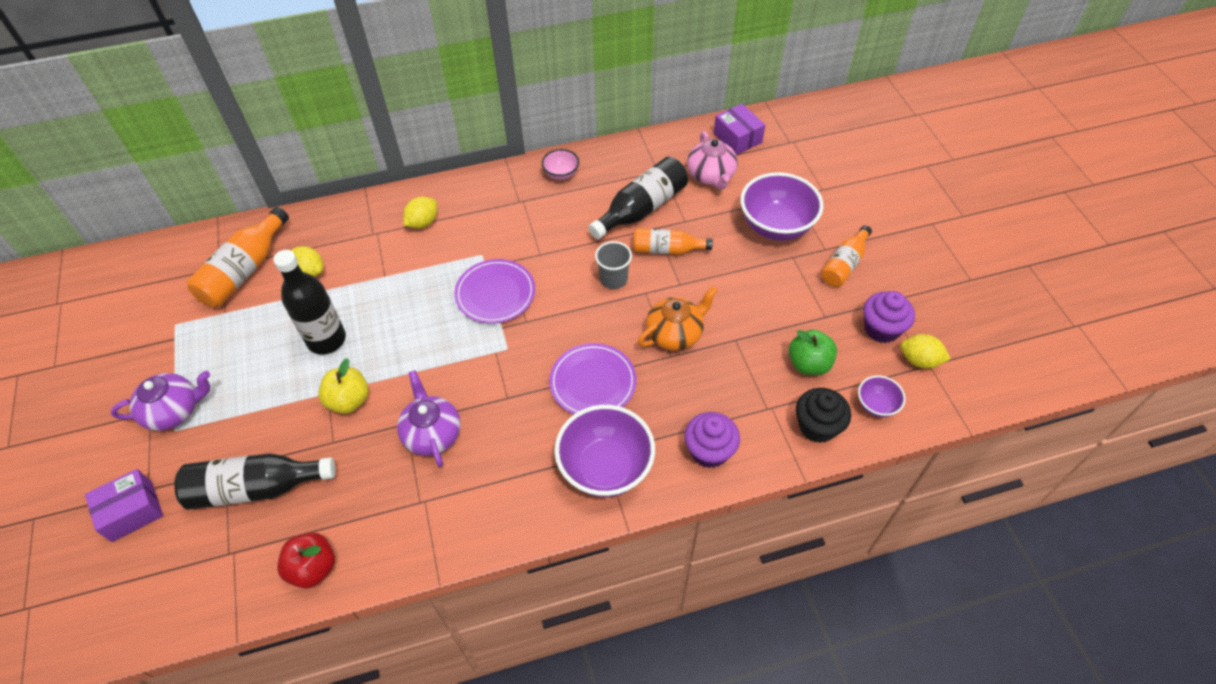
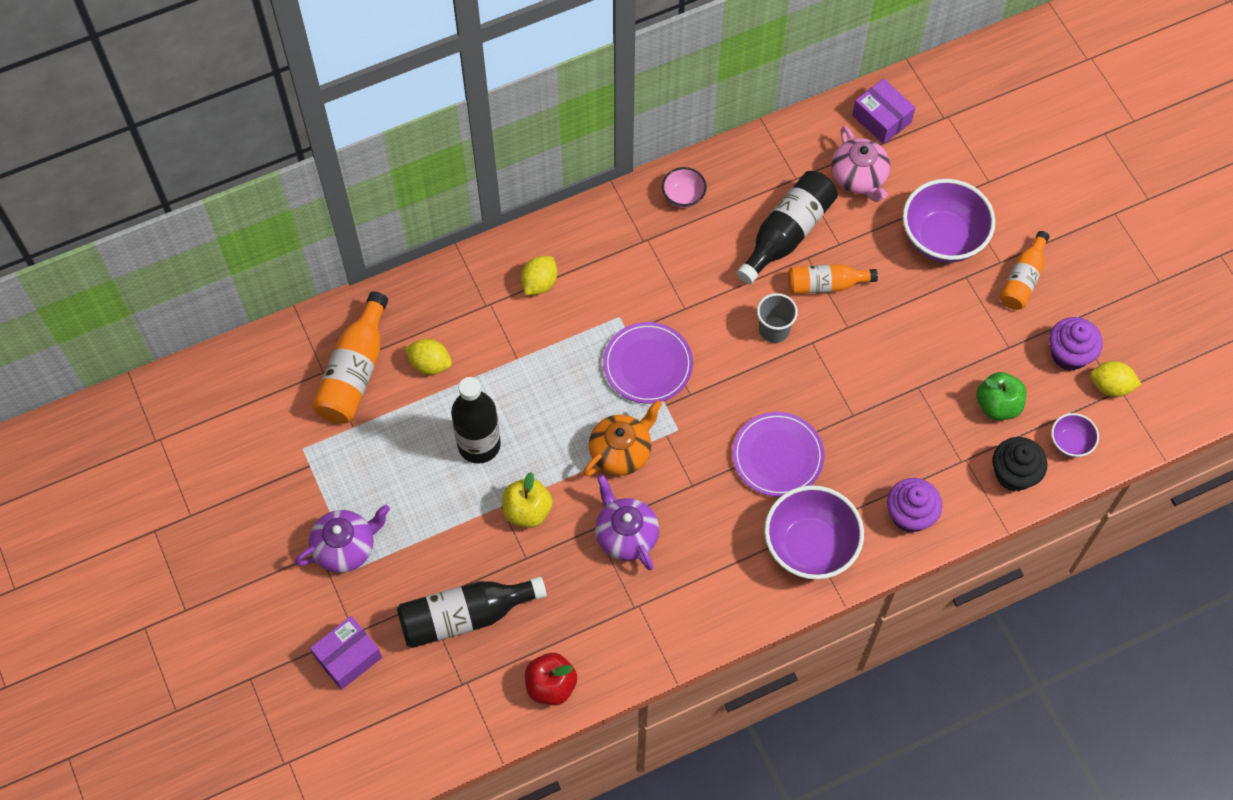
camera: 10 degrees left, 10 degrees up
(675, 333) = (853, 388): orange teapot -> orange teapot (621, 451)

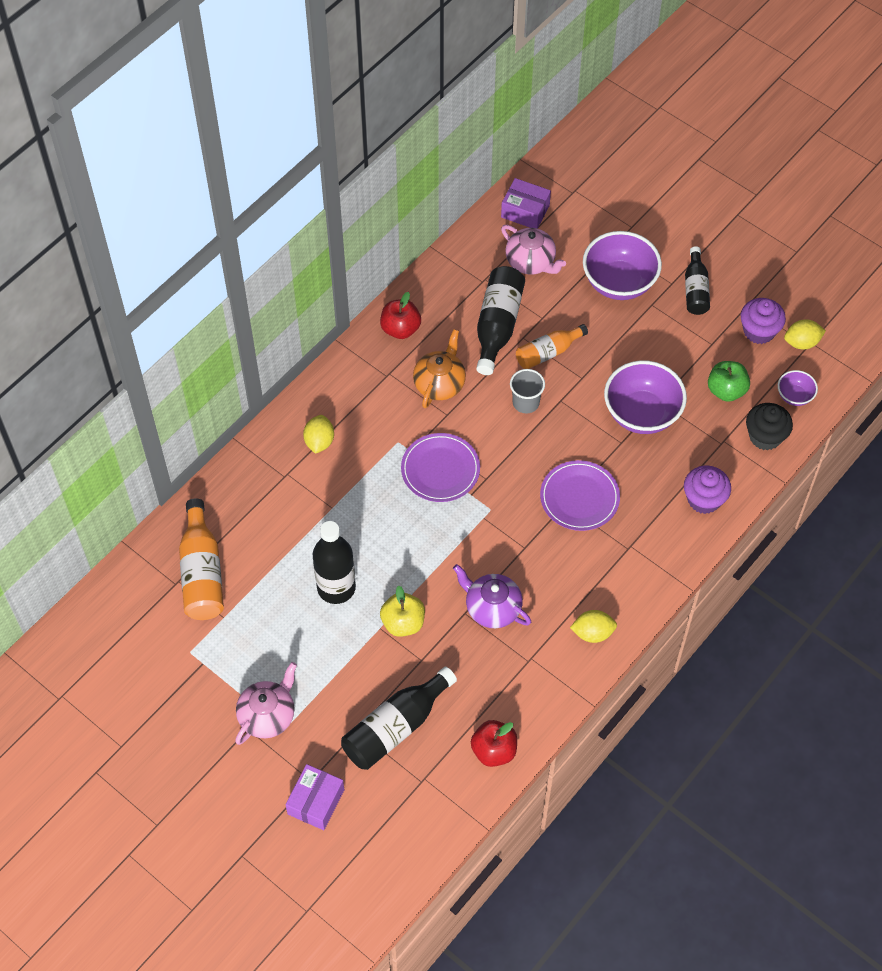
camera: 25 degrees left, 5 degrees down
(345, 547) = (268, 715): purple teapot -> pink teapot
(430, 364) = (262, 541): yellow lemon -> yellow lemon (592, 633)
(621, 451) = (454, 545): orange teapot -> orange teapot (440, 383)
(683, 196) = (400, 329): pink bowl -> red apple
(810, 546) = (640, 555): purple bowl -> purple bowl (642, 414)
(1023, 279) = (695, 289): orange bottle -> black bottle

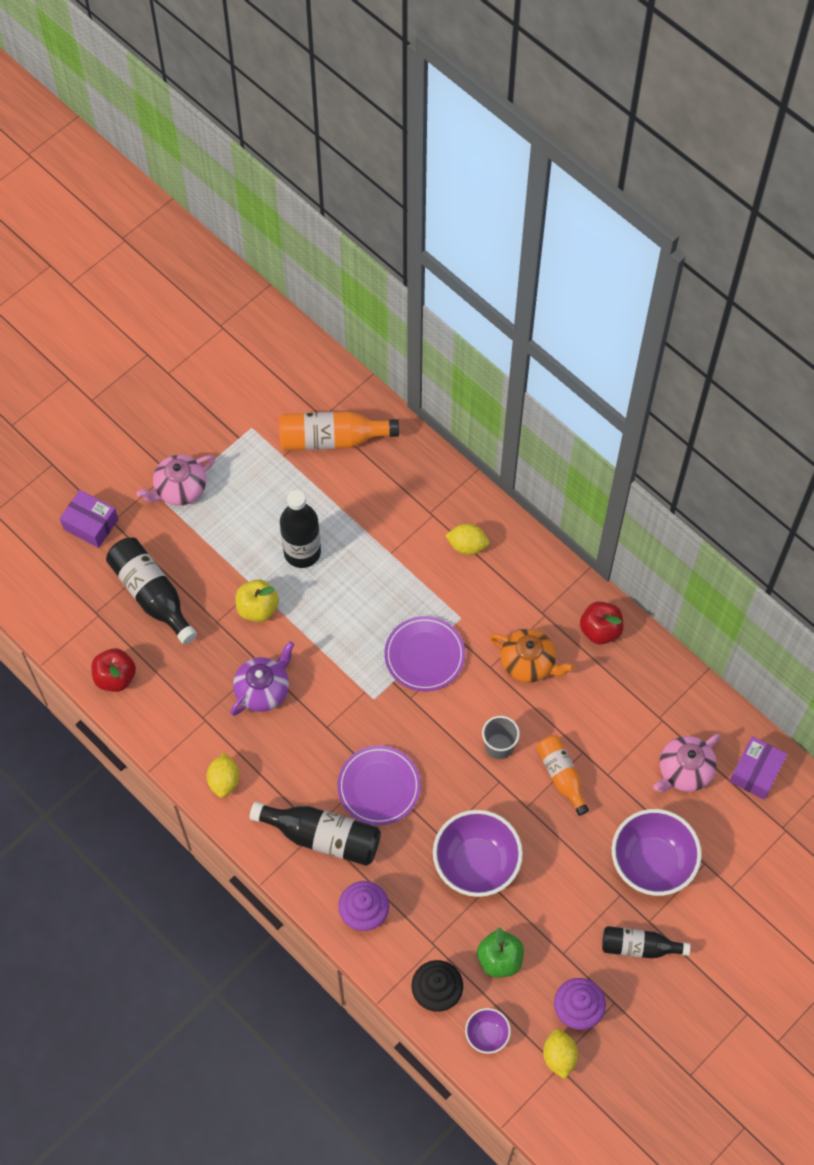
camera: 95 degrees right, 5 degrees up
(268, 715) = (180, 489): pink teapot -> pink teapot turned 105 degrees clockwise
(497, 326) = (599, 727): black bottle -> black bottle (322, 837)

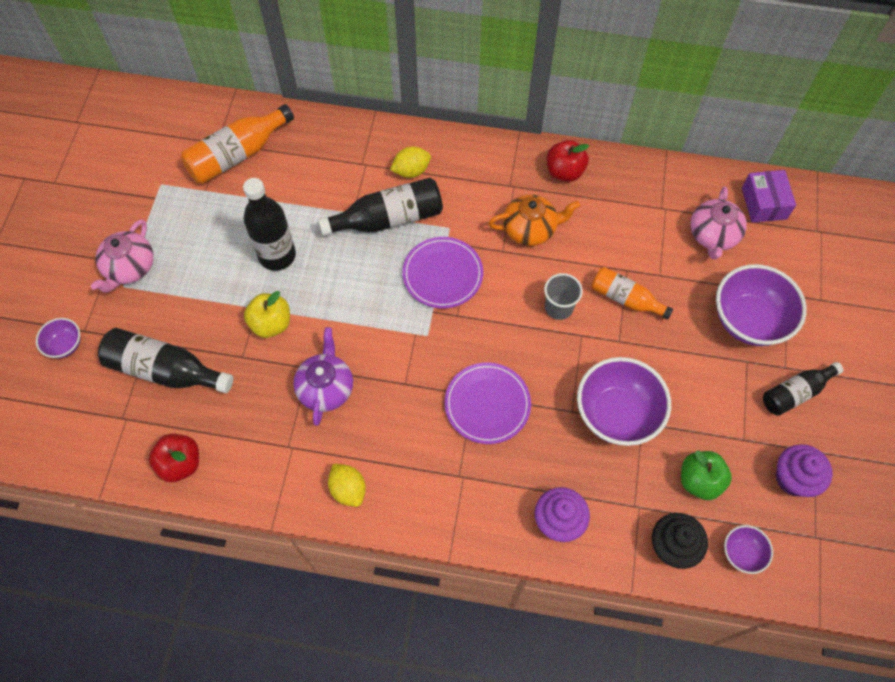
camera: 35 degrees left, 0 degrees up
(91, 524) = (65, 345): purple box -> purple bowl
(322, 837) = (472, 479): black bottle -> black bottle (388, 219)
(559, 1056) = (812, 529): yellow lemon -> none

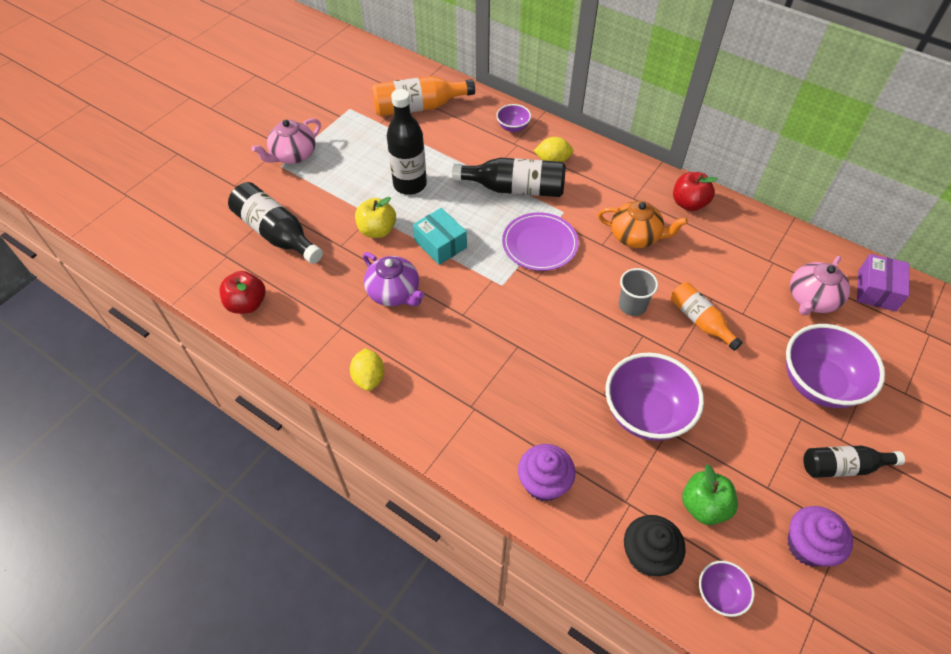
camera: 25 degrees right, 10 degrees down
(65, 345) = (215, 190): purple bowl -> purple bowl (513, 127)
(326, 388) = (394, 293): purple teapot -> purple teapot turned 105 degrees clockwise
(344, 314) = (440, 244): none -> turquoise box
(487, 404) = (527, 358): purple plate -> none

